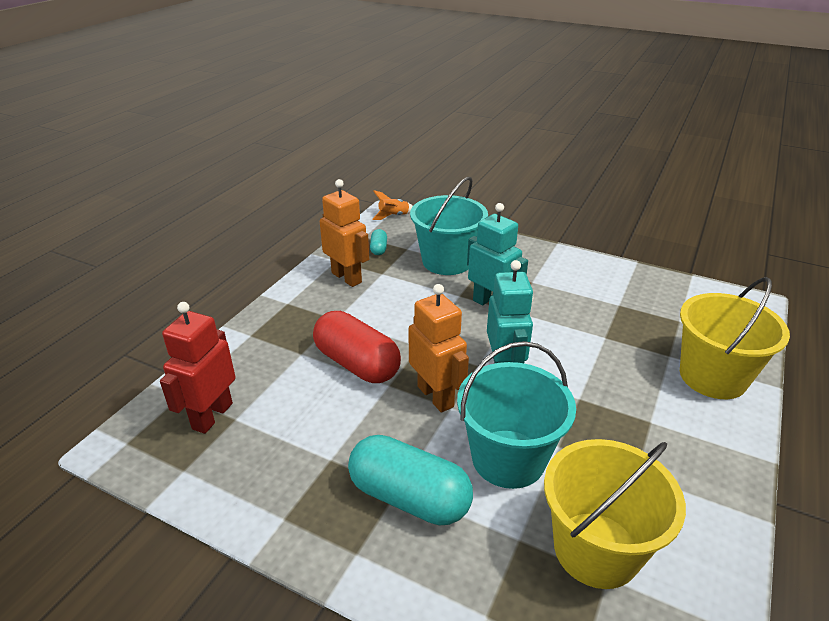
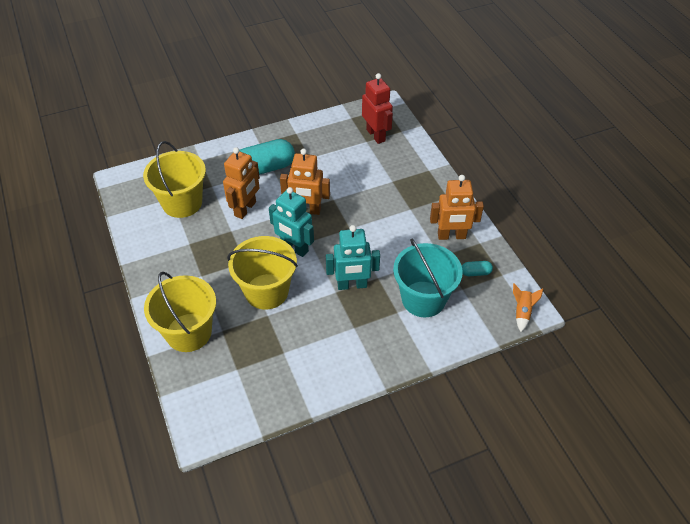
camera: 130 degrees right, 15 degrees up
(357, 364) = (361, 196): red capsule -> none
(378, 249) = (475, 273): turquoise capsule -> turquoise capsule turned 45 degrees counterclockwise
(508, 458) = (245, 209): turquoise bucket -> orange robot
(584, 354) = (266, 291): none -> yellow bucket

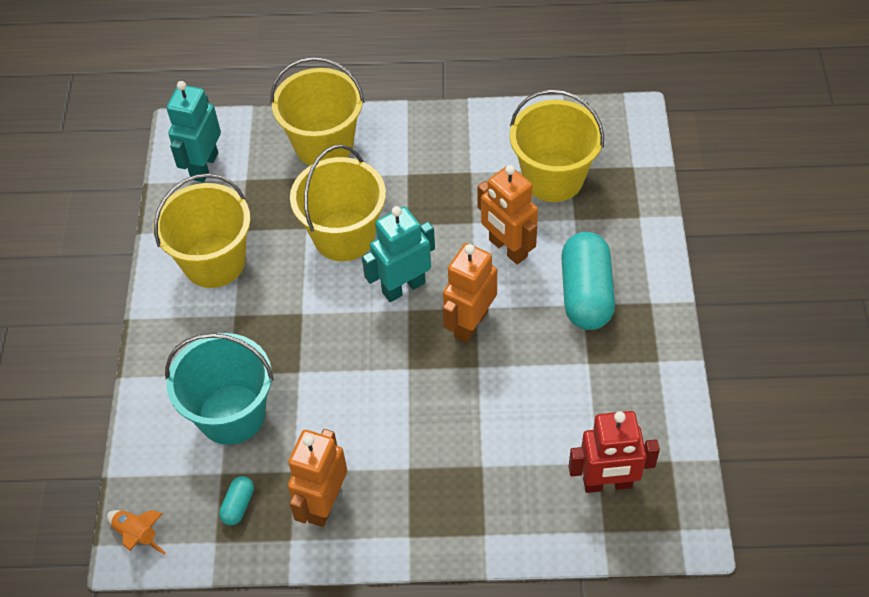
camera: 115 degrees right, 5 degrees up
(317, 357) = (214, 262): none -> yellow bucket
(352, 285) = (302, 335): turquoise robot -> turquoise robot (204, 166)

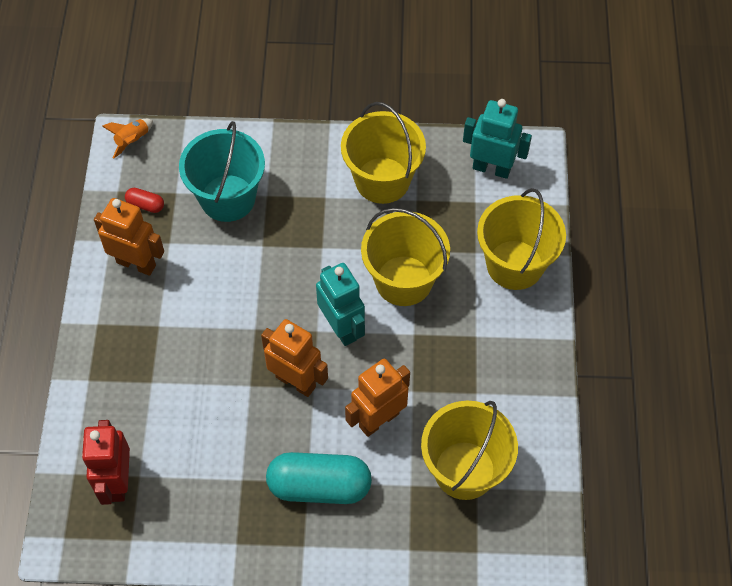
camera: 90 degrees right, 5 degrees up
(238, 505) = (145, 205): turquoise capsule -> red capsule

